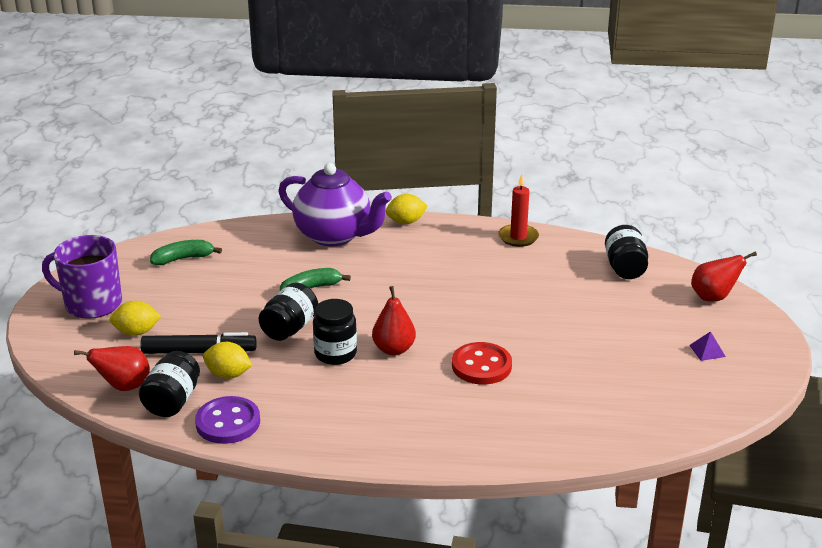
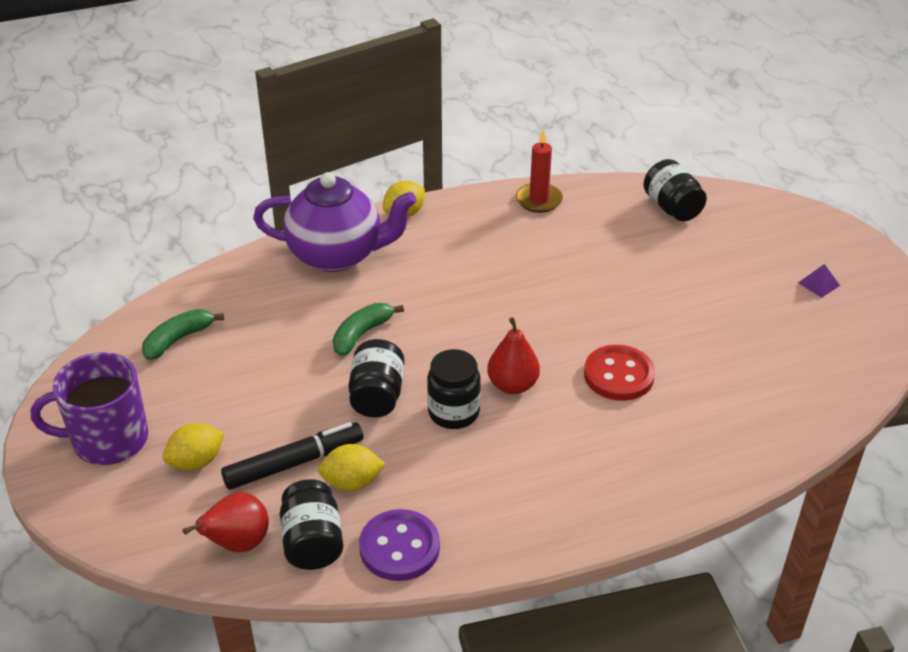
camera: 25 degrees left, 10 degrees up
(713, 297) = (779, 218): red pear -> none

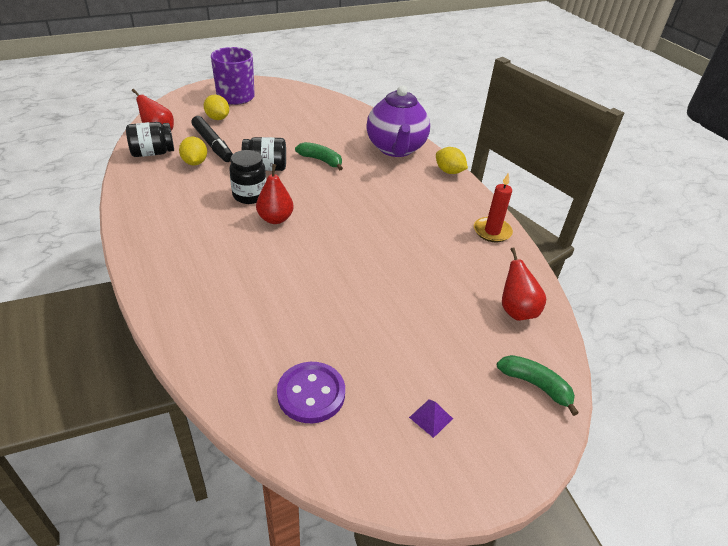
camera: 80 degrees right, 0 degrees up
(178, 339) = (310, 107): green banana -> green banana (535, 385)
(399, 547) = (141, 179): purple button -> purple button (311, 394)
(618, 375) = (286, 269): red button -> none
(672, 207) = (516, 310): black jar -> red pear

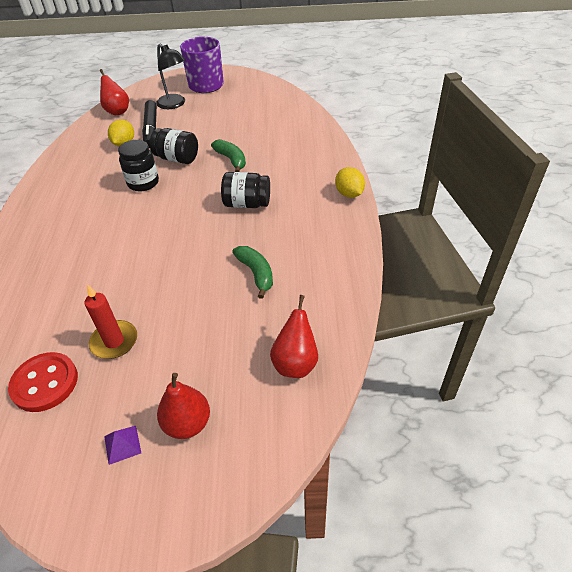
camera: 30 degrees right, 5 degrees up
(153, 153) = (99, 129): black jar -> black jar (247, 204)
(217, 118) = (174, 104): yellow lemon -> black lamp
(275, 219) = (146, 210): red pear -> red pear (187, 423)
(311, 394) = (45, 383): purple button -> red button
(396, 149) = (313, 159): purple teapot -> none
(492, 231) = (341, 269): red candle -> red candle (114, 341)
(535, 385) = (248, 450): green banana -> green banana (256, 274)

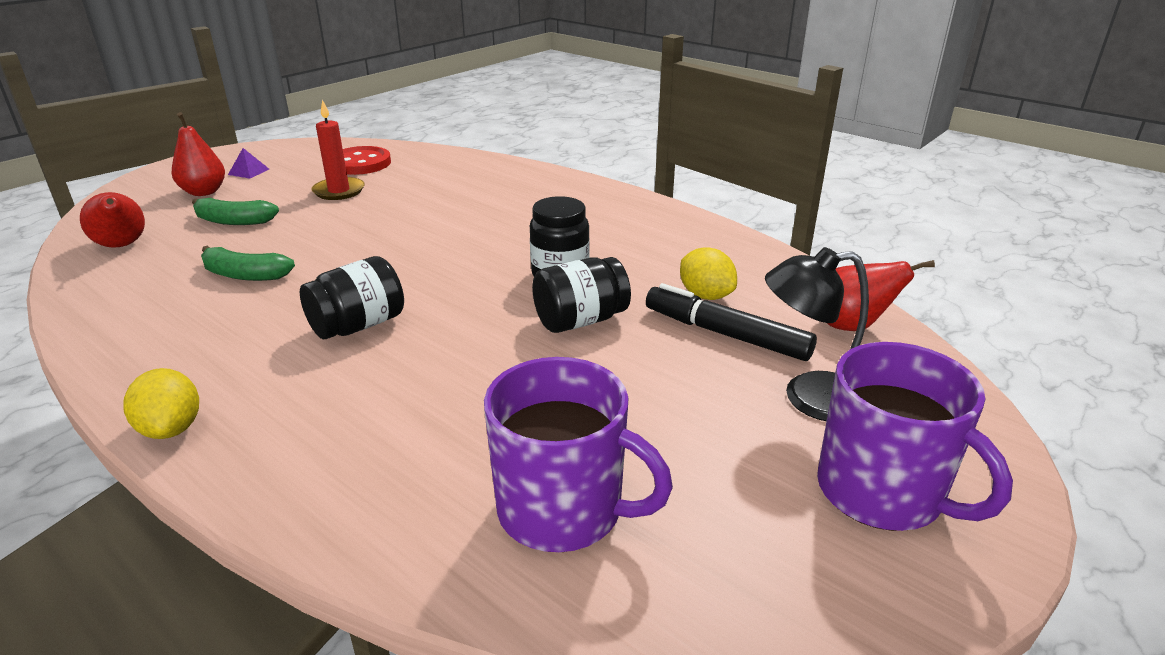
camera: 130 degrees right, 15 degrees down
(231, 160) = (487, 366): green banana -> green banana (233, 221)
(273, 115) = (563, 510): none -> purple mug
(349, 194) = (171, 428): yellow lemon -> yellow lemon turned 45 degrees clockwise

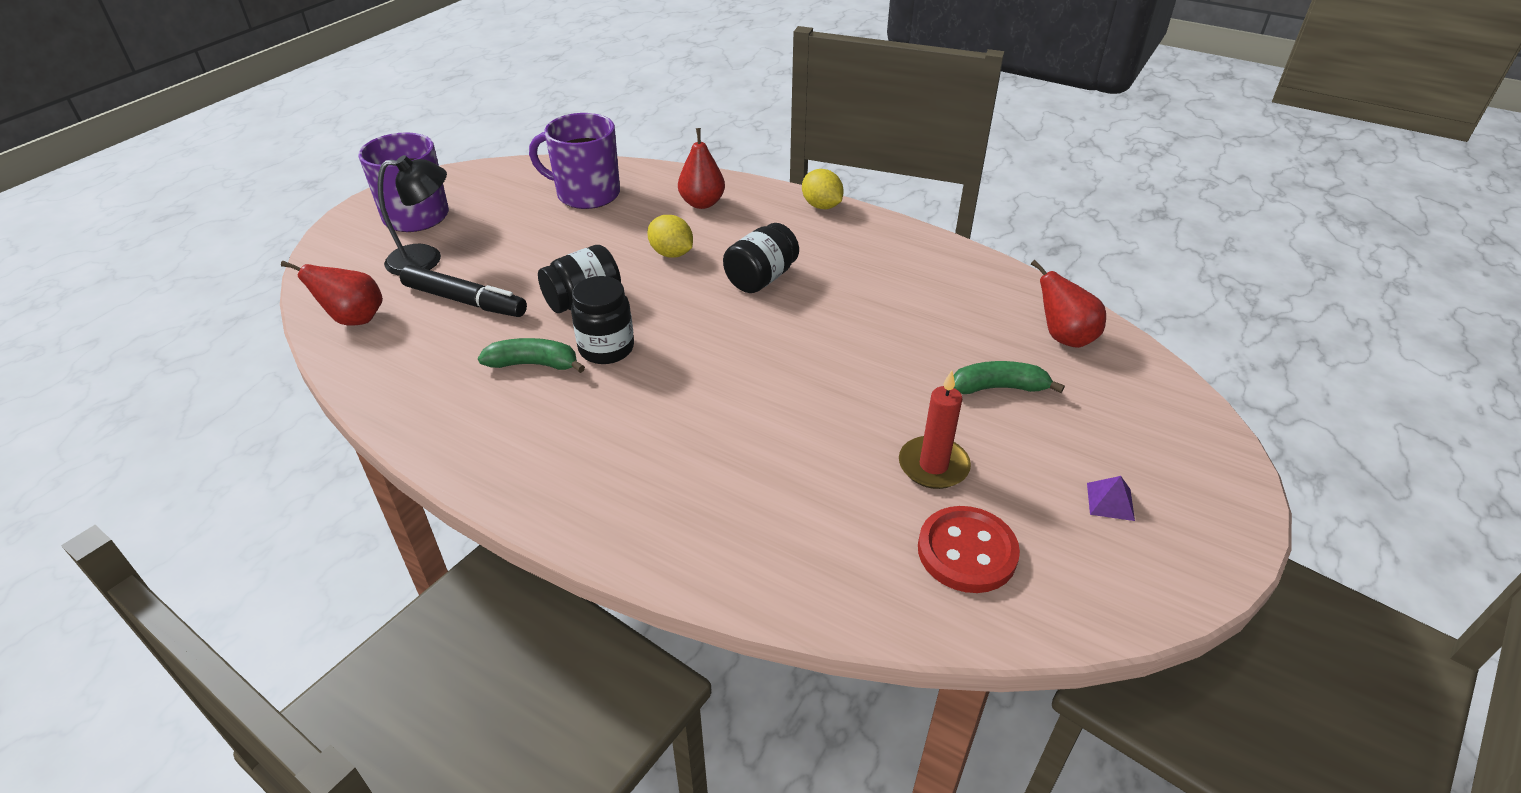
camera: 170 degrees right, 10 degrees up
(204, 192) = (1106, 440): red pear -> red pear (702, 203)
(244, 275) = (902, 316): green banana -> green banana (534, 364)
(705, 295) = (469, 338): yellow lemon -> yellow lemon (671, 253)

